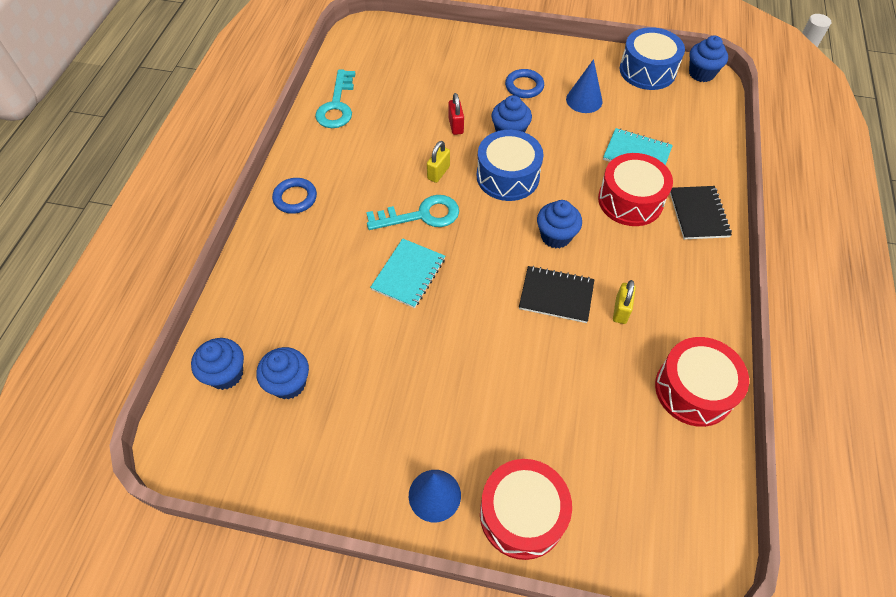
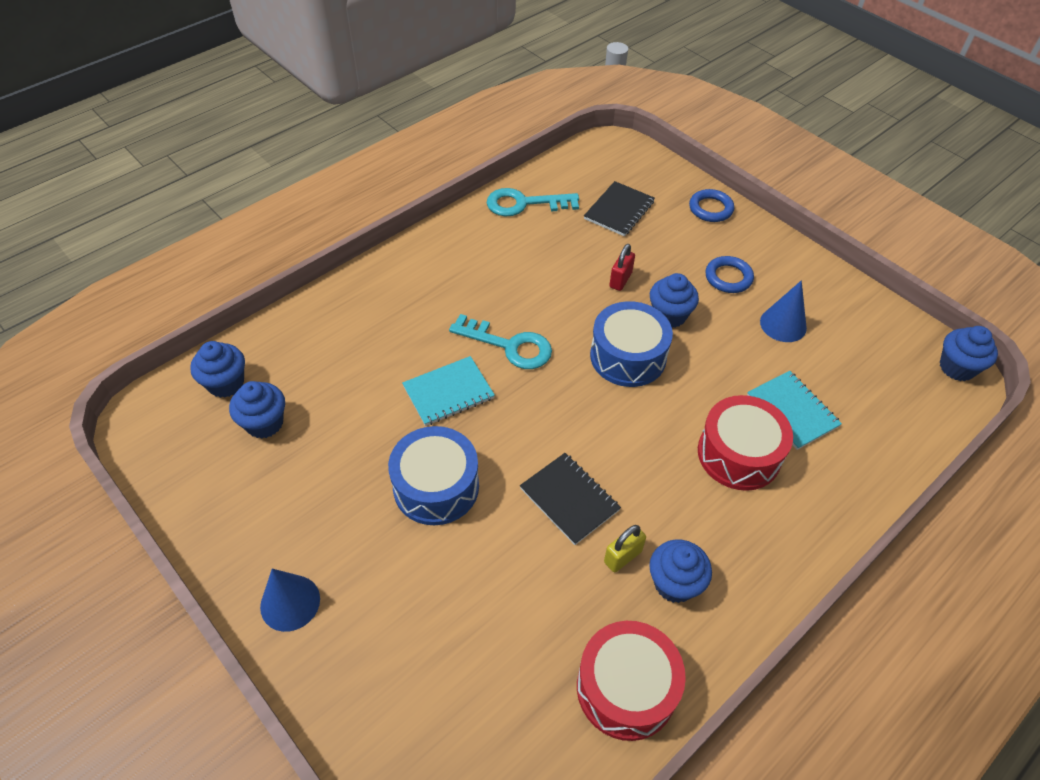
camera: 35 degrees right, 5 degrees down
(295, 198) = (413, 267): blue ring -> blue ring (710, 209)
(337, 105) = (524, 204): turquoise key -> turquoise key turned 45 degrees clockwise
(438, 173) = (562, 315): yellow padlock -> none
(522, 514) = (346, 678): red drum -> none
(555, 236) = (623, 442): blue cupcake -> blue cupcake (674, 583)
(647, 70) = (889, 331): blue drum -> blue drum (436, 486)
(698, 214) = (806, 514): black notebook -> black notebook (619, 210)

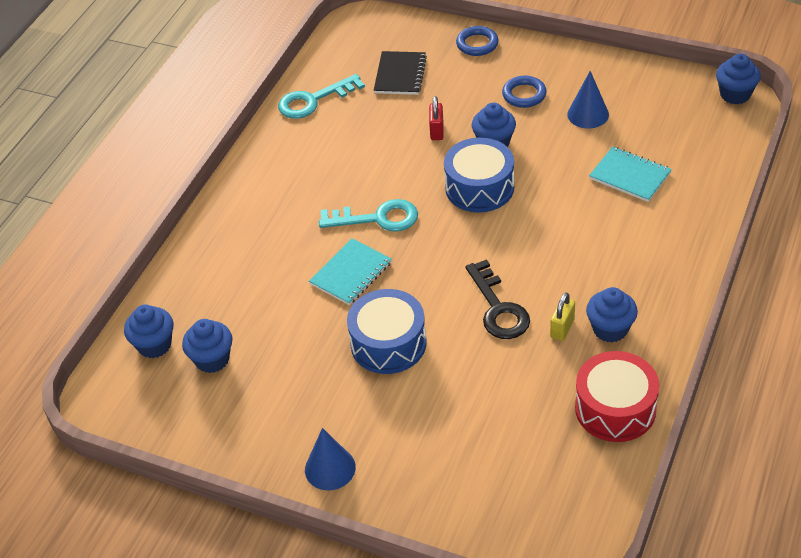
camera: 20 degrees left, 5 degrees down
(569, 499) = (498, 308): black notebook -> black key
(739, 454) = (607, 223): red drum -> none

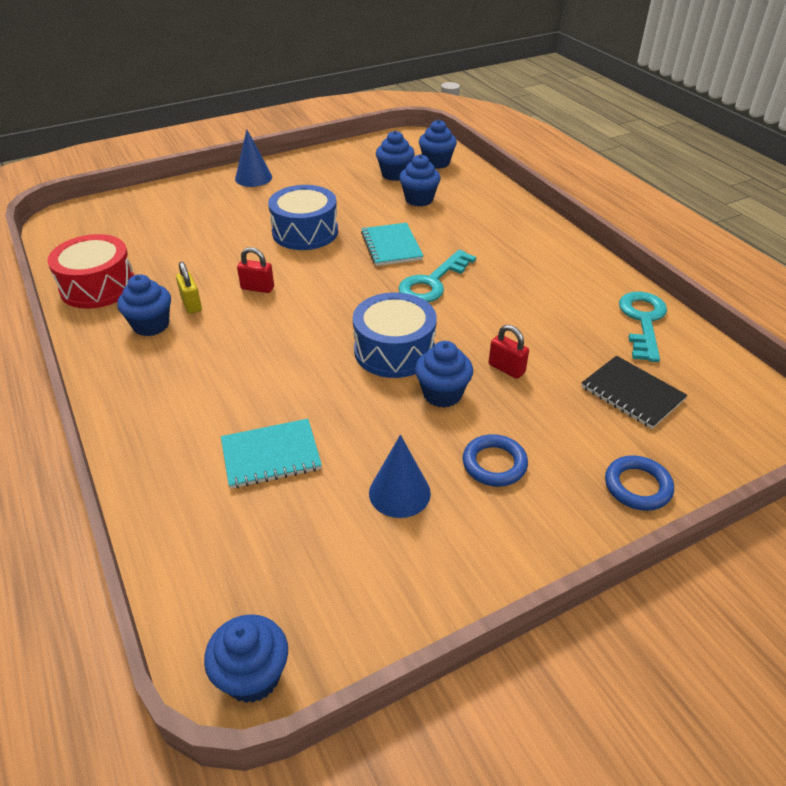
camera: 125 degrees right, 5 degrees down
(249, 308) = (419, 199): none -> blue cupcake
(498, 308) = (257, 288): black key -> red padlock

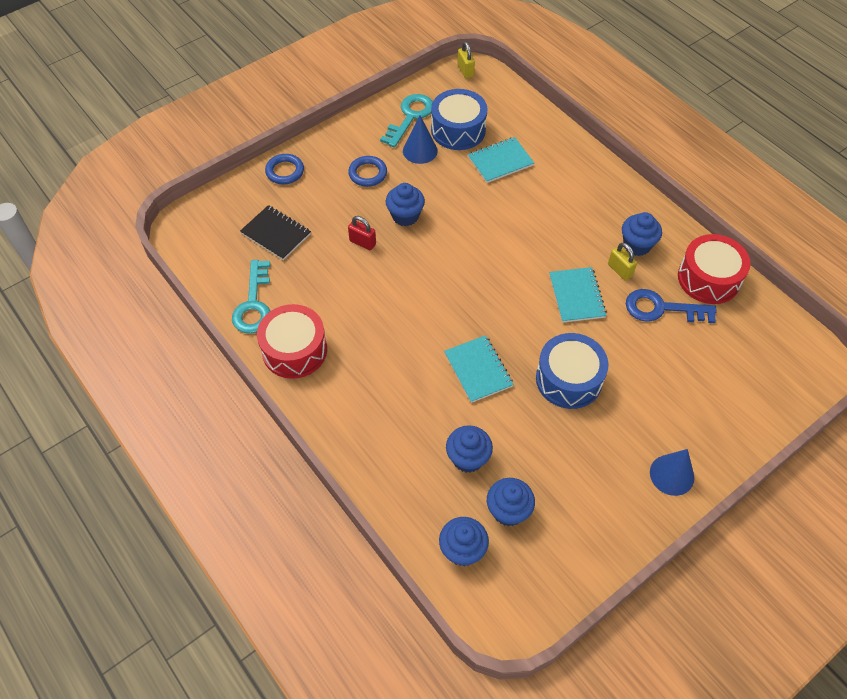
camera: 170 degrees right, 15 degrees up
(173, 269) = (662, 308): none -> blue key
(252, 676) = (465, 71): blue cupcake -> yellow padlock
(257, 288) = (576, 296): red padlock -> turquoise notebook
(394, 350) = (446, 247): blue drum -> blue drum (458, 130)
(433, 282) = (430, 325): turquoise key -> turquoise key (410, 117)
(585, 278) = (294, 350): none -> red drum

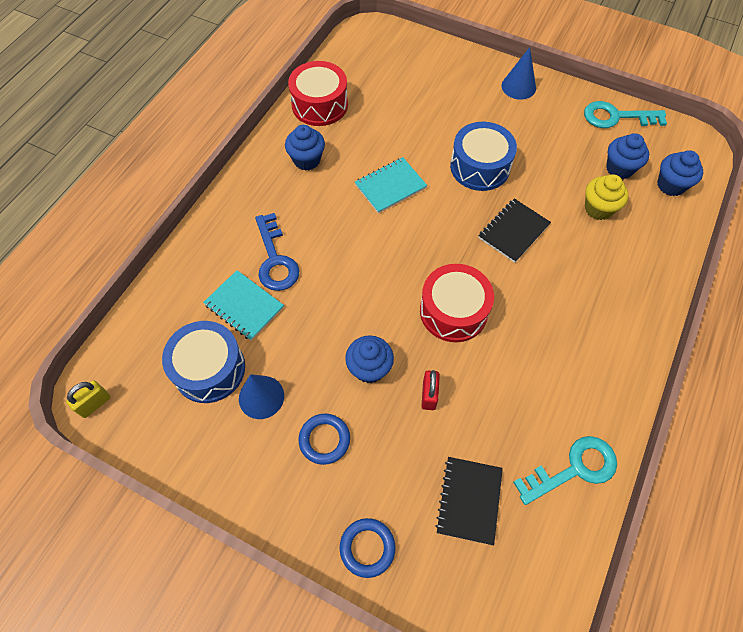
camera: 115 degrees left, 5 degrees up
(294, 350) = (597, 394): red drum -> red drum (453, 311)
(410, 117) = (206, 434): turquoise key -> turquoise key (616, 117)
(468, 458) = (598, 208): blue cupcake -> yellow cupcake
(478, 370) = (513, 231): turquoise notebook -> black notebook
(620, 270) = (343, 164): yellow padlock -> none
(662, 308) = (370, 126): blue key -> blue key (275, 259)

